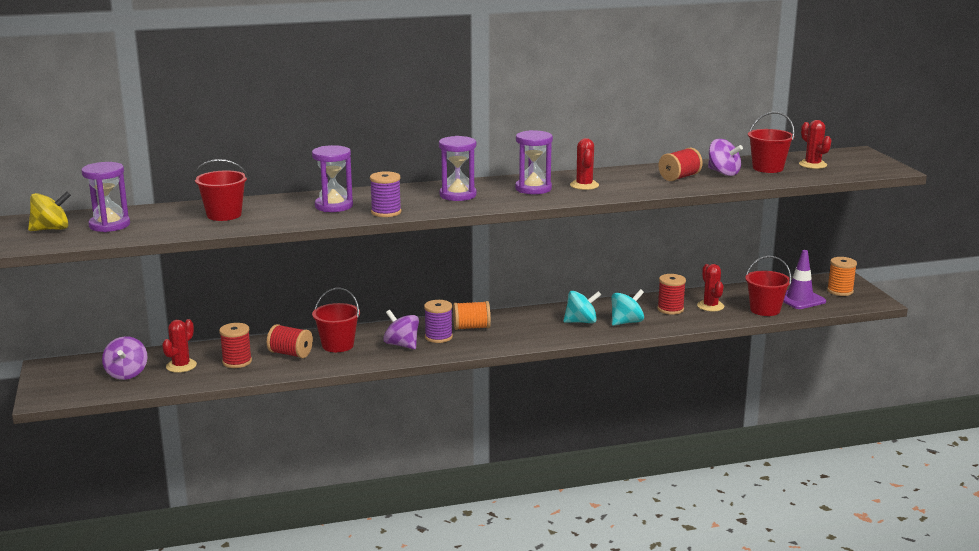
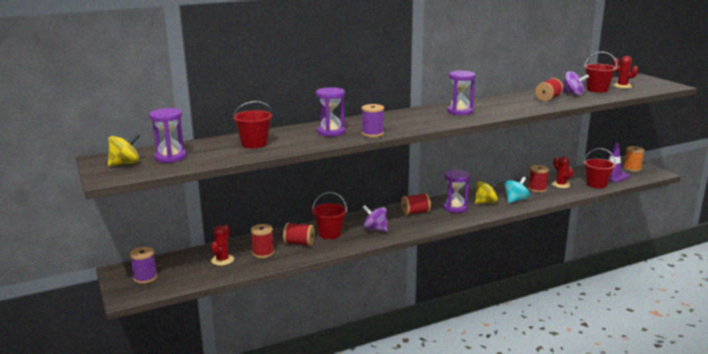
camera: 10 degrees left, 0 degrees up
(127, 374) = (183, 270): purple spinning top -> none
(438, 337) = (397, 221): purple spool -> purple spool (145, 278)
(458, 195) = (412, 119): purple hourglass -> purple hourglass (455, 208)
(471, 327) = (415, 212): orange spool -> red spool
(581, 322) = (486, 202): turquoise spinning top -> yellow spinning top
(584, 185) = (491, 107): red cactus -> none

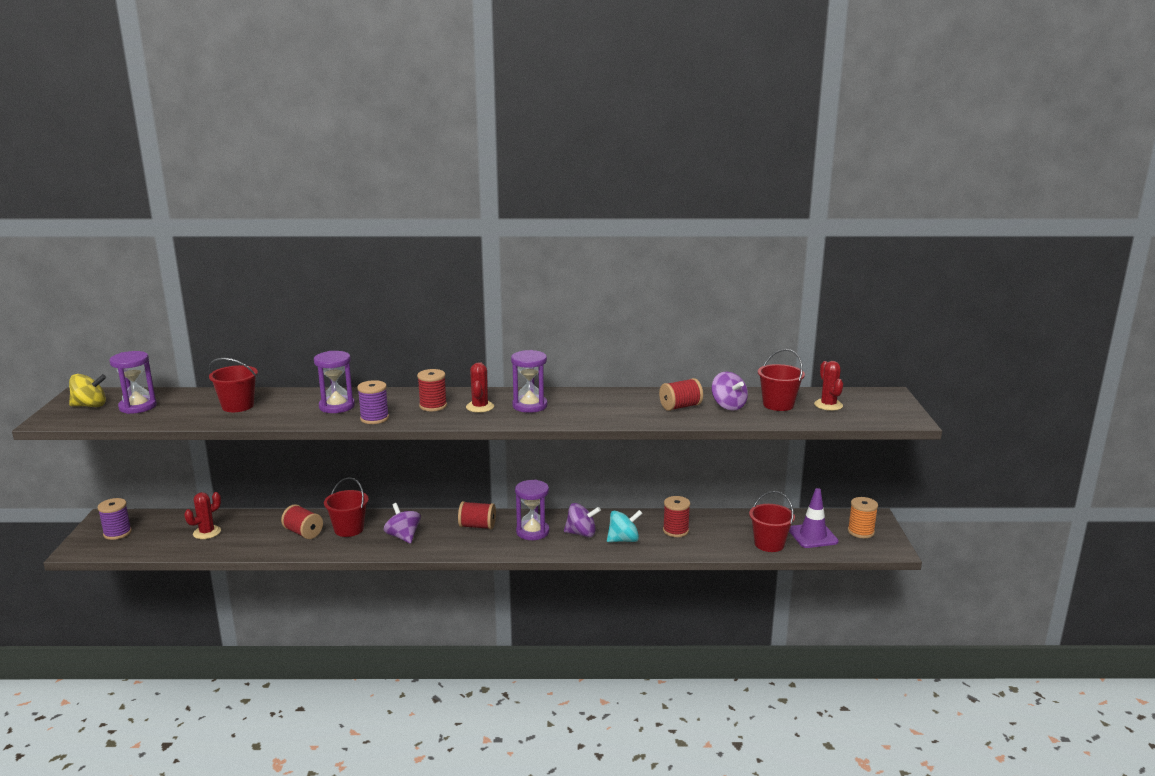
camera: 25 degrees right, 0 degrees up
(263, 253) = (254, 535): red spool -> red spool (433, 406)
(486, 202) = (581, 533): yellow spinning top -> purple spinning top
(561, 185) = (717, 532): red cactus -> red cactus (480, 407)

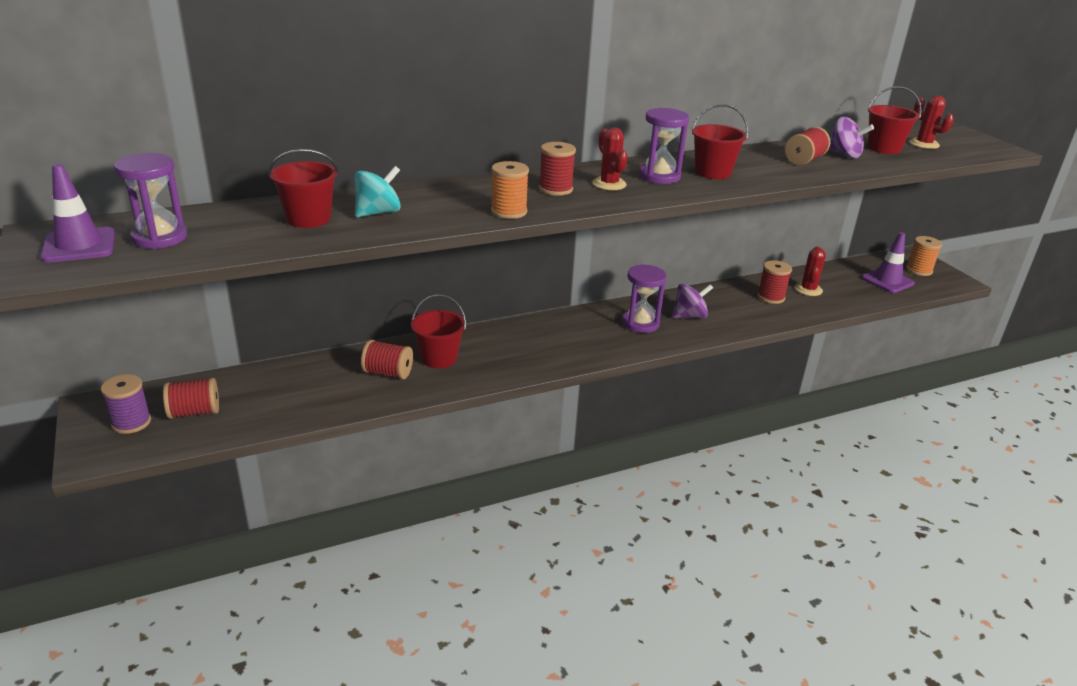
camera: 25 degrees left, 10 degrees up
(90, 405) = (79, 246): yellow spinning top -> purple traffic cone
(207, 532) = (261, 397): red cactus -> red cactus (808, 289)
(337, 406) = (441, 203): purple hourglass -> none
(374, 418) = (508, 212): purple spool -> orange spool
(403, 537) = (510, 355): purple spinning top -> none
(477, 526) = (578, 328): red spool -> red spool (194, 412)
(623, 540) = (735, 315): turquoise spinning top -> turquoise spinning top (378, 213)
(769, 544) = (862, 295): red bucket -> red bucket (712, 172)

